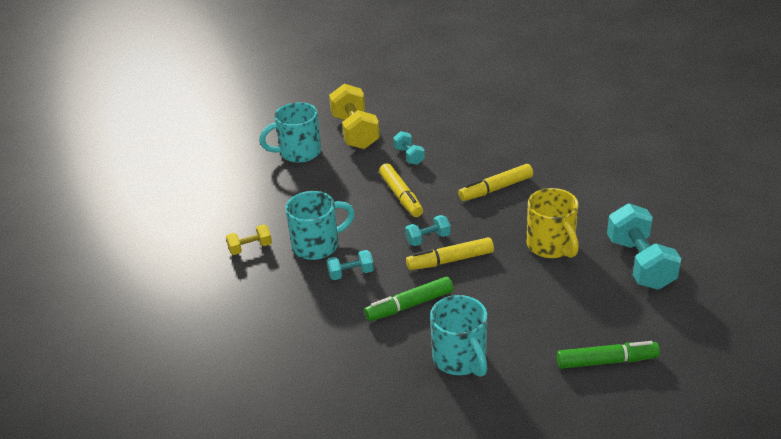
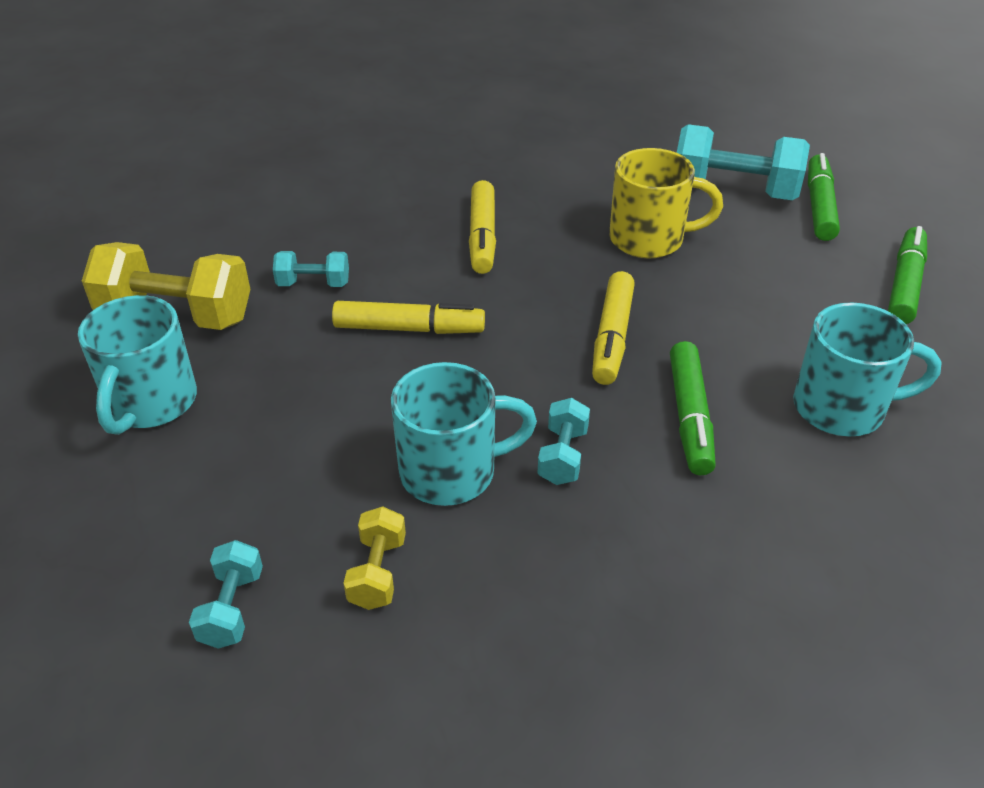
camera: 65 degrees left, 5 degrees up
(318, 245) = (452, 471): turquoise mug -> turquoise mug turned 75 degrees clockwise
(428, 239) = (543, 340): turquoise dumbbell -> turquoise dumbbell (232, 608)
(662, 304) = (819, 206): none -> green marker

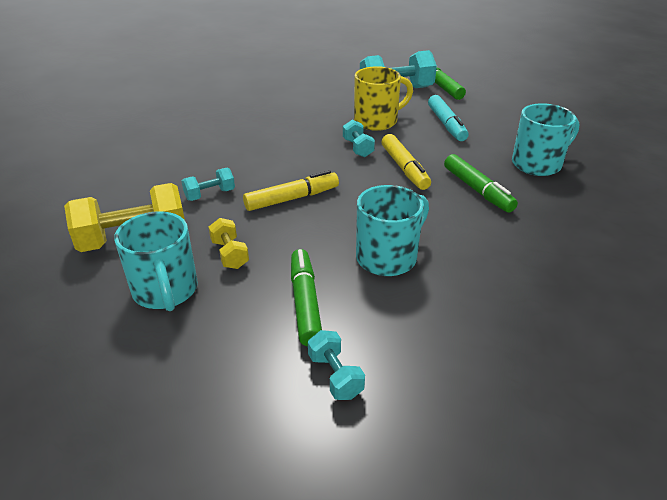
camera: 30 degrees left, 5 degrees down
(377, 572) = (400, 320): yellow dumbbell -> yellow dumbbell (230, 254)
(482, 236) = (287, 143): yellow marker -> none
(563, 456) = (437, 228): turquoise dumbbell -> turquoise dumbbell (358, 148)
(756, 281) = (446, 124): none -> turquoise marker
(904, 284) = (510, 107): green marker -> green marker (305, 303)

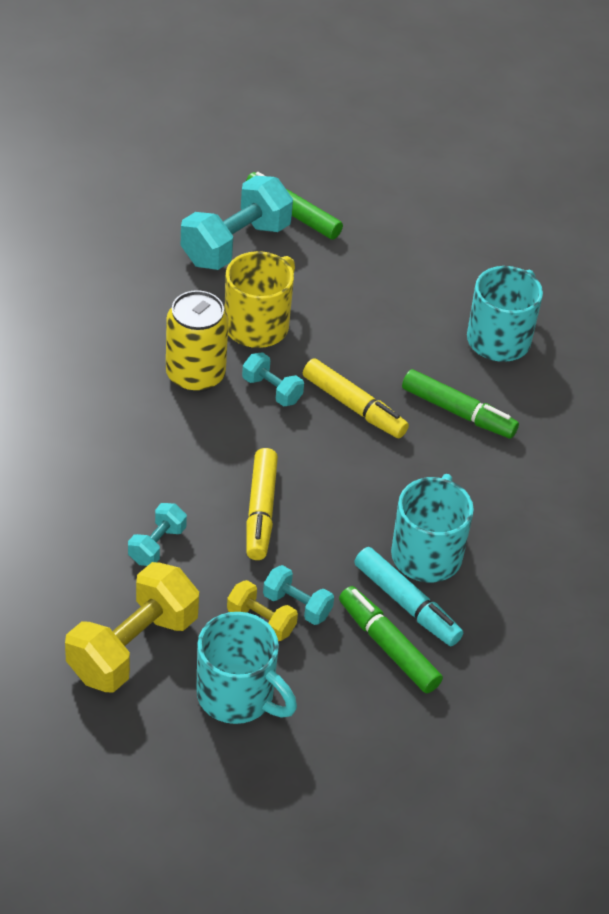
camera: 35 degrees left, 10 degrees up
(292, 198) = (260, 511): yellow marker -> yellow marker turned 150 degrees clockwise
(318, 131) = (195, 375): none -> yellow can
(335, 376) = (473, 710): turquoise dumbbell -> turquoise dumbbell (297, 605)
(446, 124) = (351, 299): turquoise marker -> turquoise marker (406, 604)

